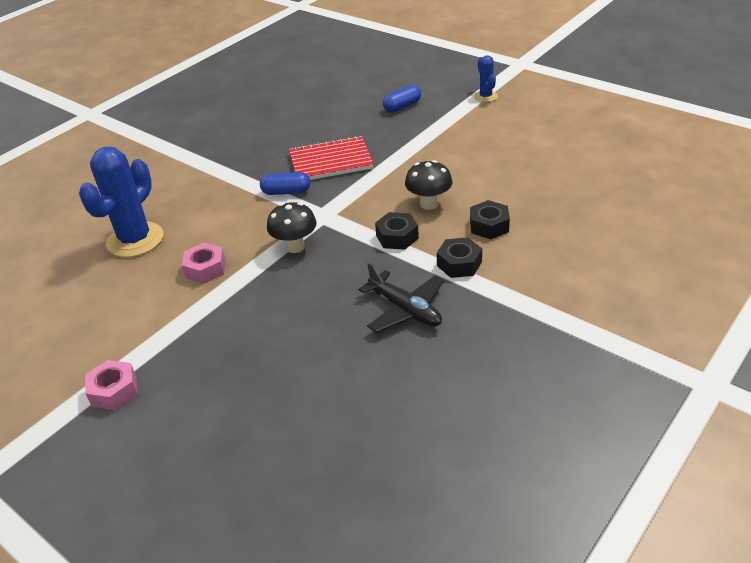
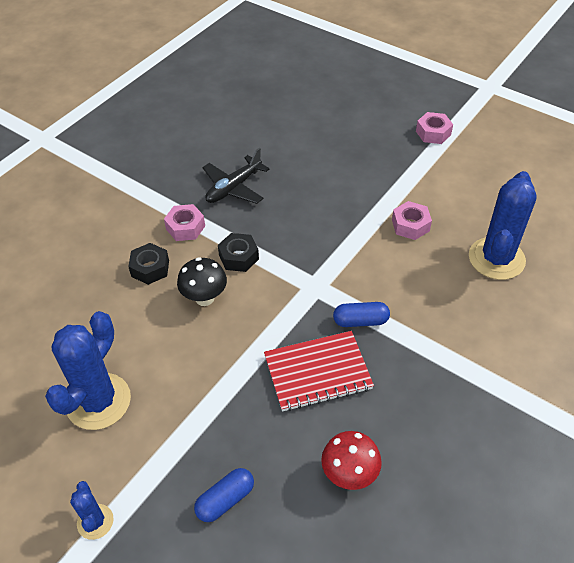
camera: 175 degrees right, 10 degrees up
(295, 247) = (334, 248): black mushroom -> none
(319, 118) = (349, 475): none -> red mushroom
(405, 309) = (234, 187): black plane -> black plane turned 90 degrees counterclockwise
(459, 264) = (185, 227): black nut -> pink nut
(505, 142) = (98, 401): none -> blue cactus

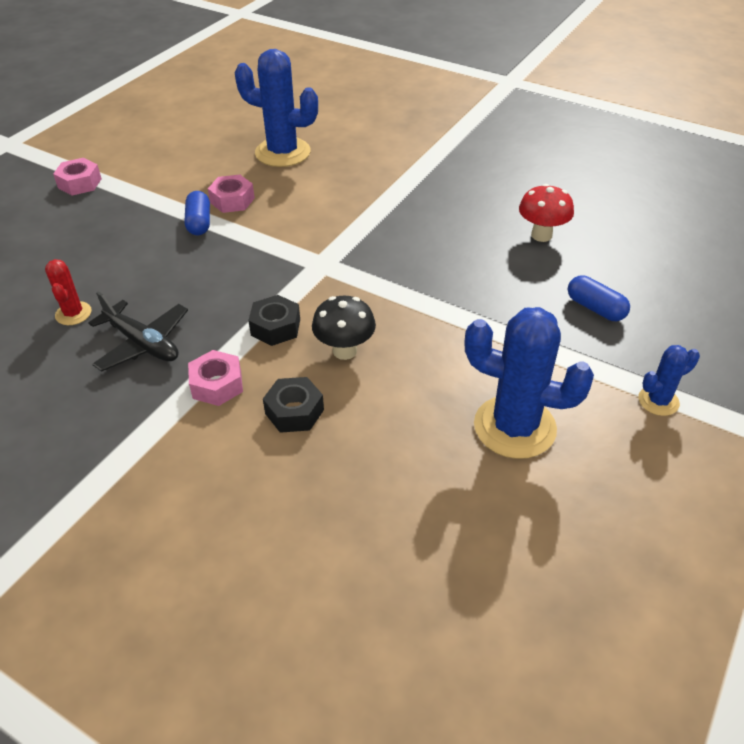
camera: 95 degrees left, 5 degrees down
(270, 151) = (73, 313): none -> red cactus
(317, 372) = (436, 257): red notebook -> none
(360, 321) = (367, 232): blue capsule -> blue capsule (199, 222)

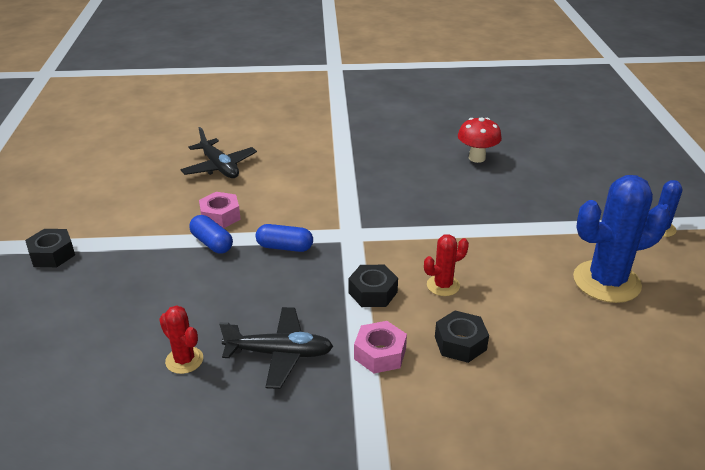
camera: 35 degrees left, 10 degrees down
(80, 183) = (52, 254): pink nut -> black nut
(283, 152) = (219, 167): blue cactus -> black plane
(344, 351) = (443, 285): black mushroom -> red cactus
(595, 308) = (562, 190): blue capsule -> blue capsule (285, 247)

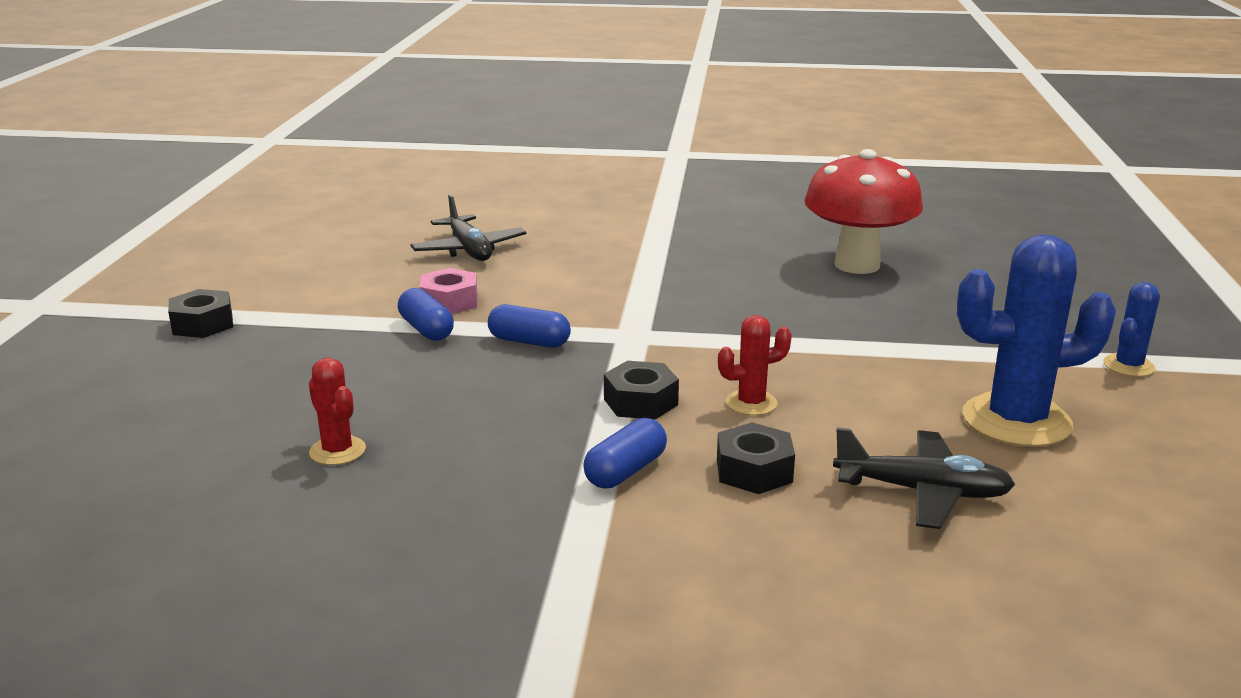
camera: 10 degrees right, 10 degrees down
(279, 354) = (476, 457): black plane -> black plane (922, 492)
(380, 354) = (625, 471): pink nut -> blue capsule
(477, 158) = (857, 265): red mushroom -> red mushroom, size x1.71

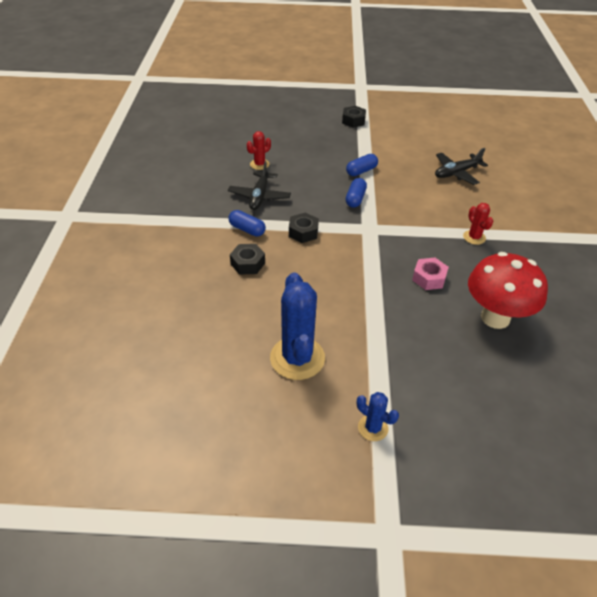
camera: 85 degrees right, 20 degrees up
(449, 302) = (392, 174): pink nut -> pink nut (429, 278)
(751, 403) = (306, 265): red cactus -> red cactus (474, 237)
(922, 492) = (231, 313): black plane -> black plane (259, 196)

